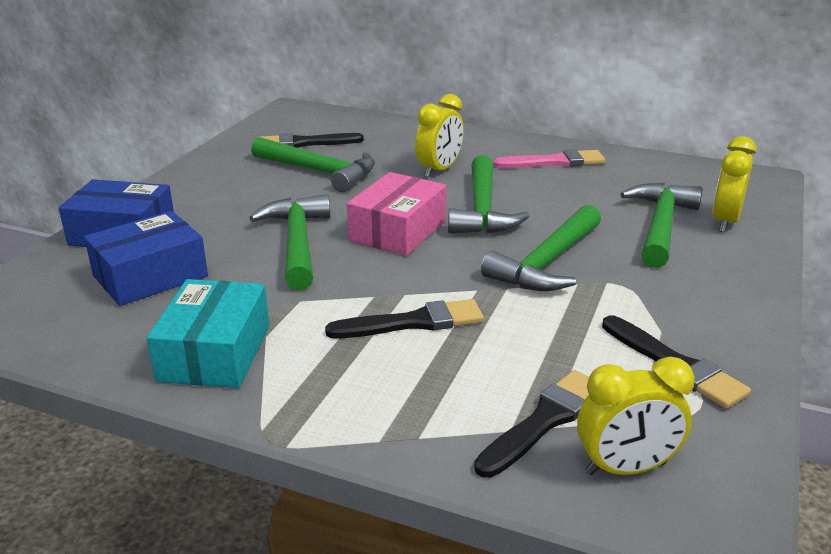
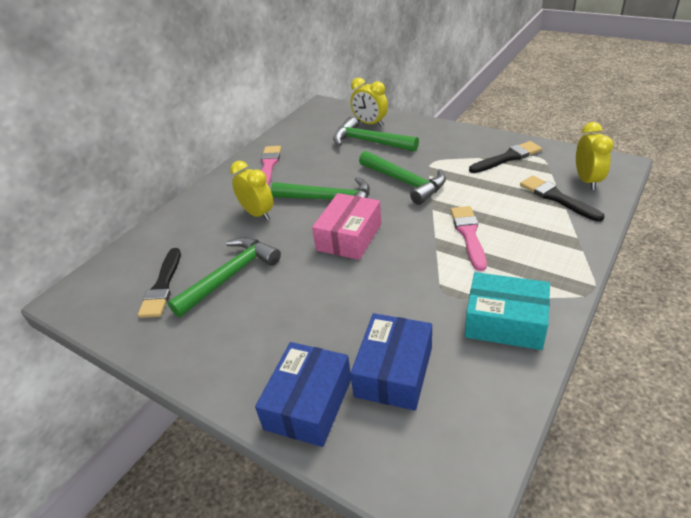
camera: 75 degrees left, 10 degrees up
(150, 276) = (393, 372): blue box -> blue box turned 45 degrees clockwise
(297, 243) = (356, 286): green hammer -> none
(398, 230) = (349, 237): pink box -> pink box turned 75 degrees clockwise
(413, 322) = (468, 234): black brush -> pink brush

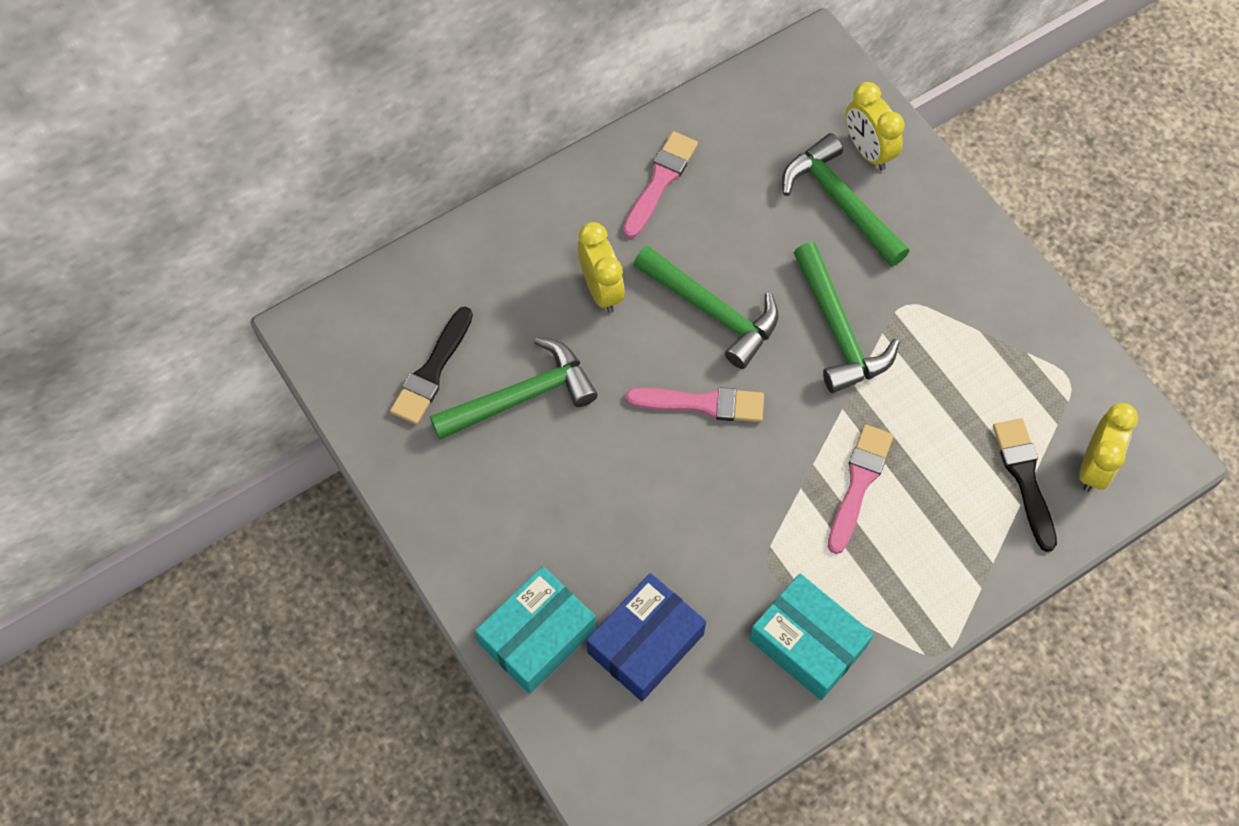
camera: 20 degrees right, 25 degrees up
(308, 403) = (537, 636): blue box -> turquoise box
(349, 237) = (703, 404): pink box -> pink brush
(507, 158) = (1021, 355): black brush -> none

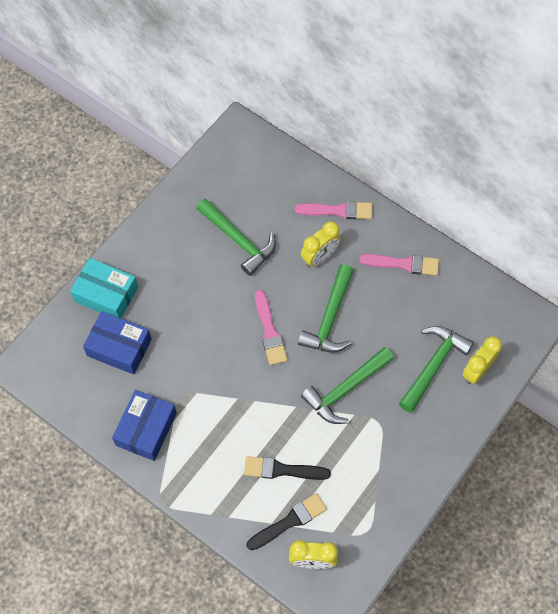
camera: 70 degrees right, 0 degrees up
(432, 371) = (237, 193): black brush -> black brush (282, 470)
(807, 643) = (146, 429): turquoise box -> blue box
(858, 483) = (251, 428): pink brush -> pink brush (338, 211)

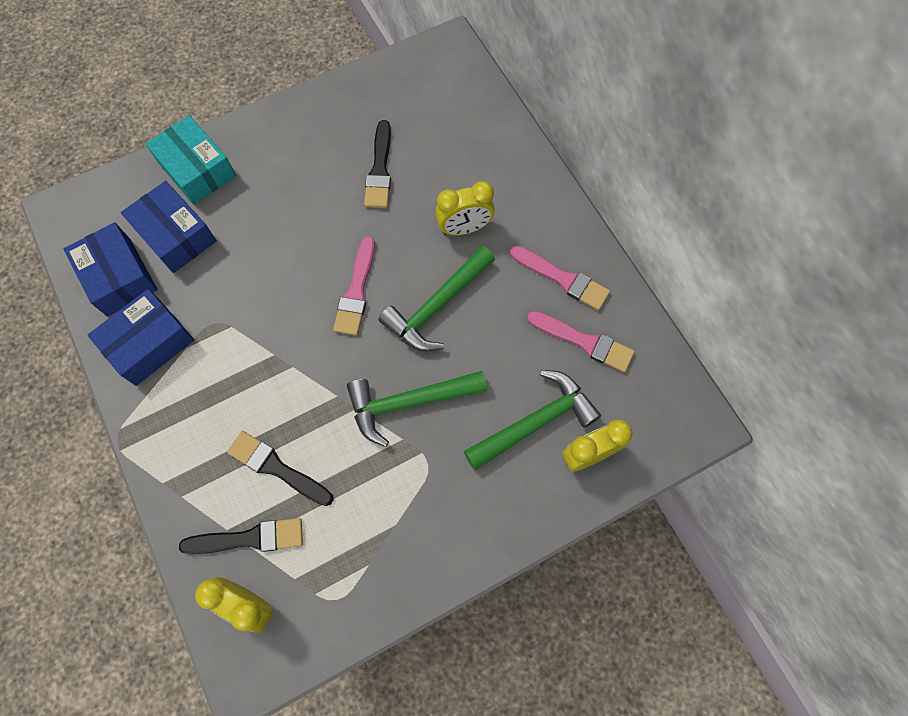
camera: 25 degrees right, 5 degrees up
(96, 394) = (119, 277): none -> blue box
(238, 240) = (380, 170): green hammer -> black brush
(338, 211) = (515, 183): pink brush -> pink brush (584, 342)

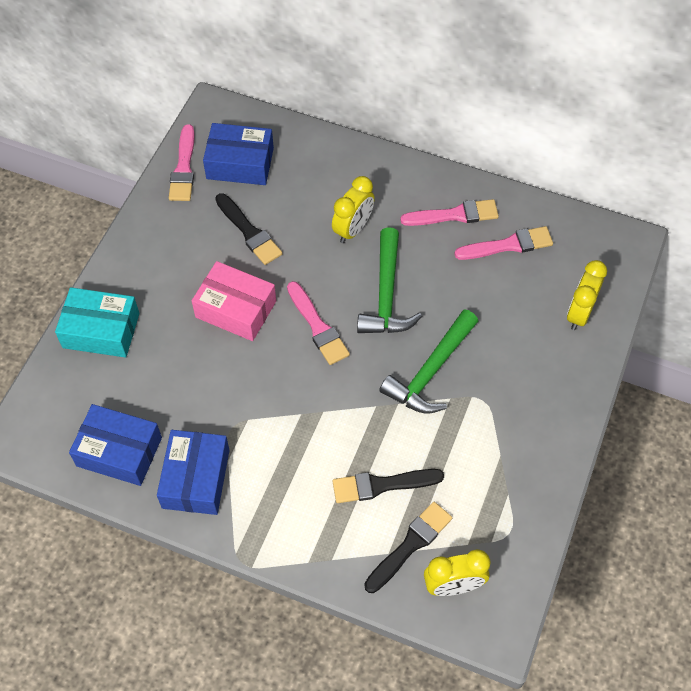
camera: 40 degrees left, 10 degrees down
(176, 235) = (134, 389): blue box -> blue box (240, 163)
(308, 227) = (235, 309): none -> pink box
(380, 80) = (184, 168): none -> pink brush
(535, 422) = (526, 319): green hammer -> none

